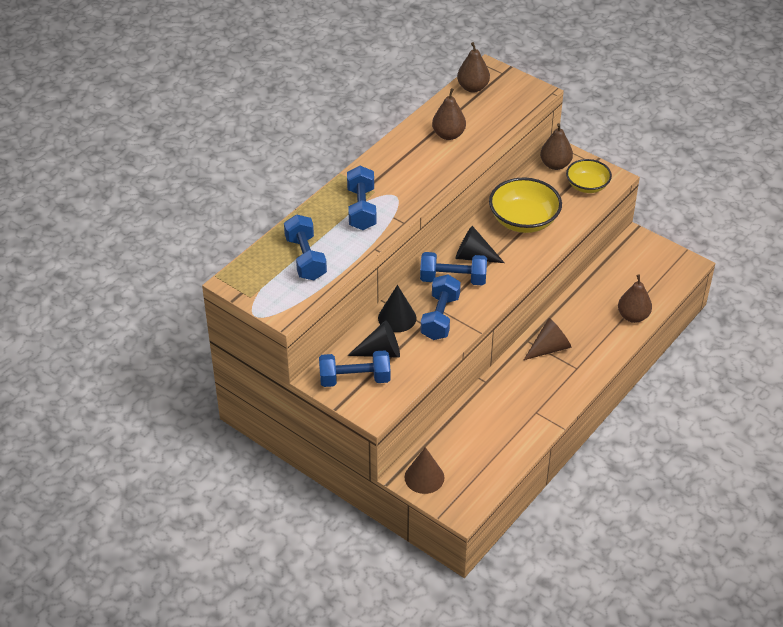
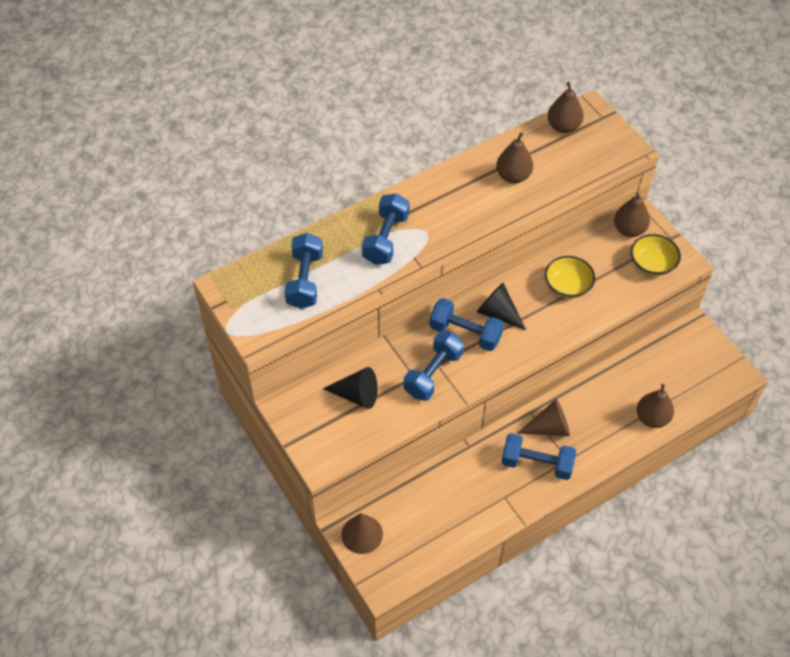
camera: 20 degrees right, 10 degrees up
(355, 379) = (318, 418): blue dumbbell -> blue dumbbell (537, 463)
(397, 318) = (390, 361): black cone -> none
(523, 220) = (567, 286): yellow bowl -> yellow bowl, size x0.64

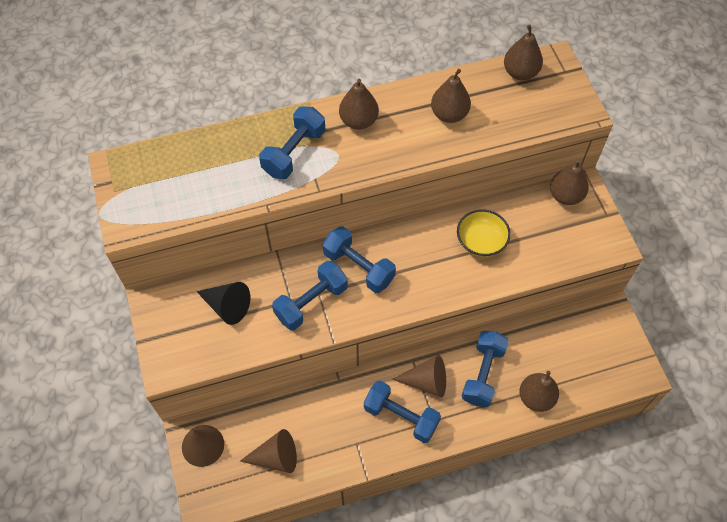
camera: 15 degrees right, 5 degrees up
(305, 280) = (196, 178): blue dumbbell -> blue dumbbell (483, 374)
(434, 199) = (358, 121): none -> brown pear
(434, 527) = (276, 457): none -> brown cone
(497, 313) = (399, 253): black cone -> none
(652, 264) = (578, 238): yellow bowl -> none

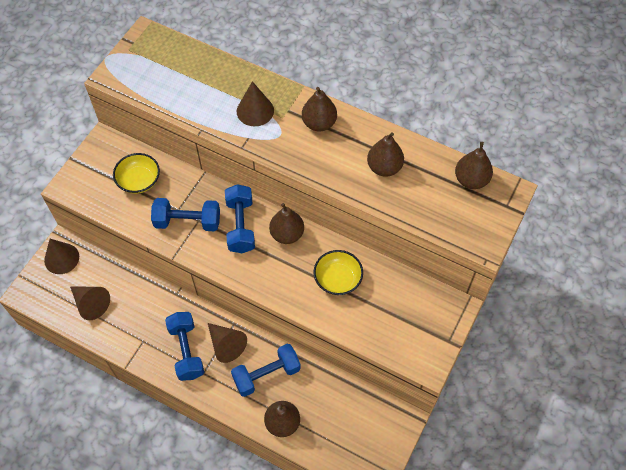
camera: 45 degrees right, 0 degrees up
(227, 306) = (139, 181): black cone -> yellow bowl
(294, 152) = (255, 111): blue dumbbell -> brown cone
(565, 196) = (434, 301): brown pear -> brown pear (287, 234)

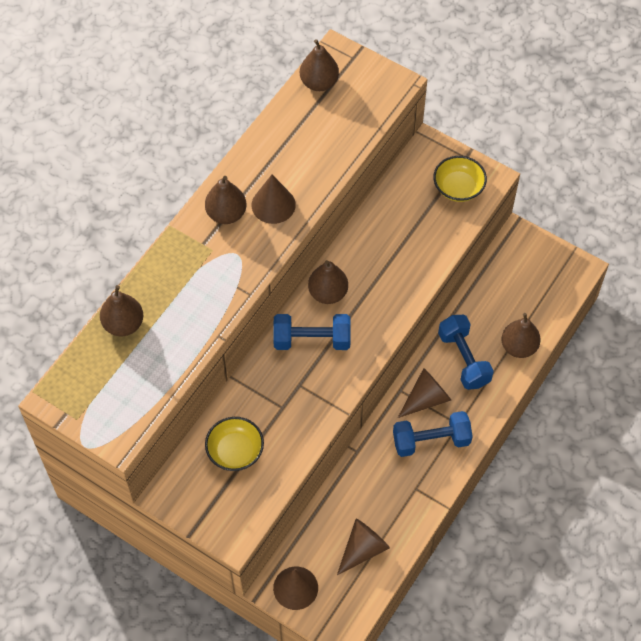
camera: 85 degrees left, 0 degrees up
(187, 222) = (300, 396): blue dumbbell -> none
(255, 111) = (198, 278): brown cone -> brown cone (273, 205)
(337, 279) = (389, 248): yellow bowl -> yellow bowl (458, 188)
(384, 167) = (294, 157): brown pear -> brown pear (123, 324)

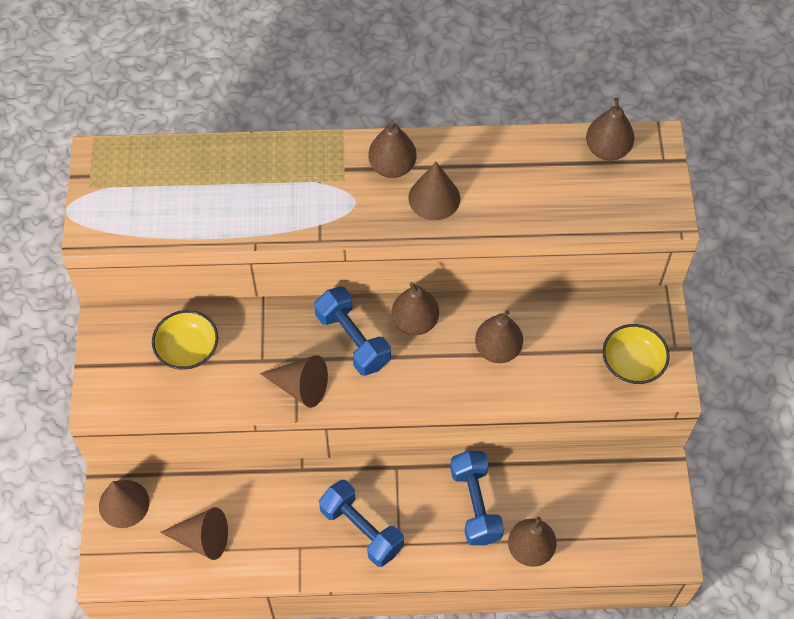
camera: 55 degrees right, 0 degrees up
(123, 324) = (211, 161): brown pear -> brown pear (497, 349)
(426, 398) = (404, 496): brown cone -> brown cone (301, 387)
(464, 359) = (475, 505): blue dumbbell -> blue dumbbell turned 45 degrees counterclockwise

